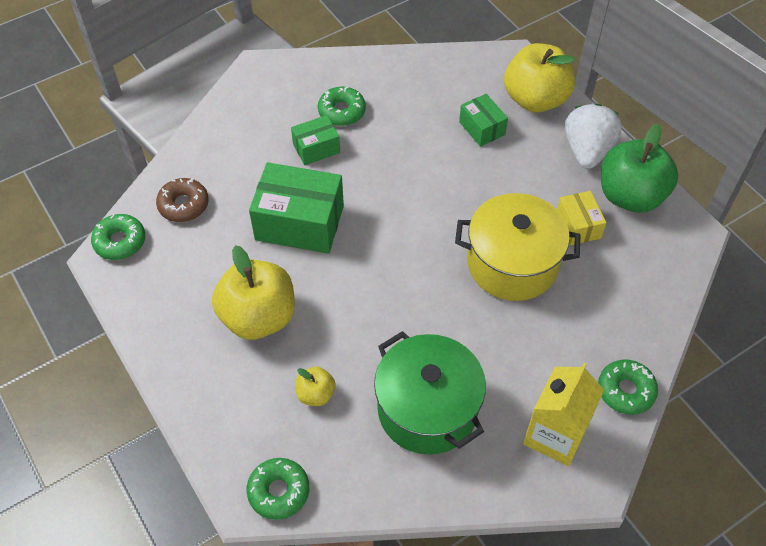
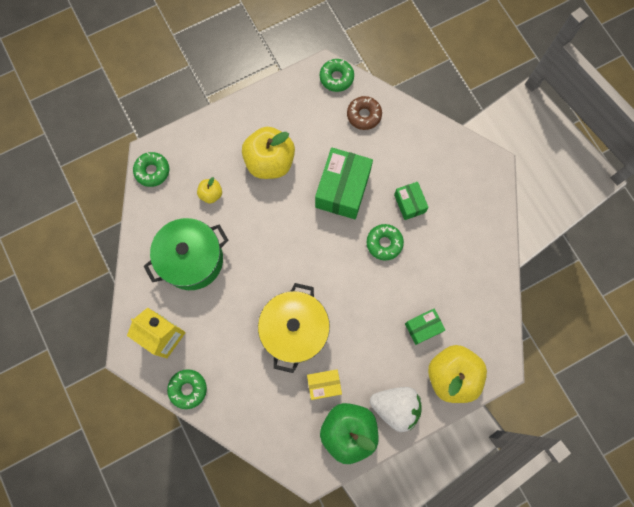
camera: 95 degrees right, 20 degrees up
(342, 111) = (445, 224): green donut -> green donut (384, 243)

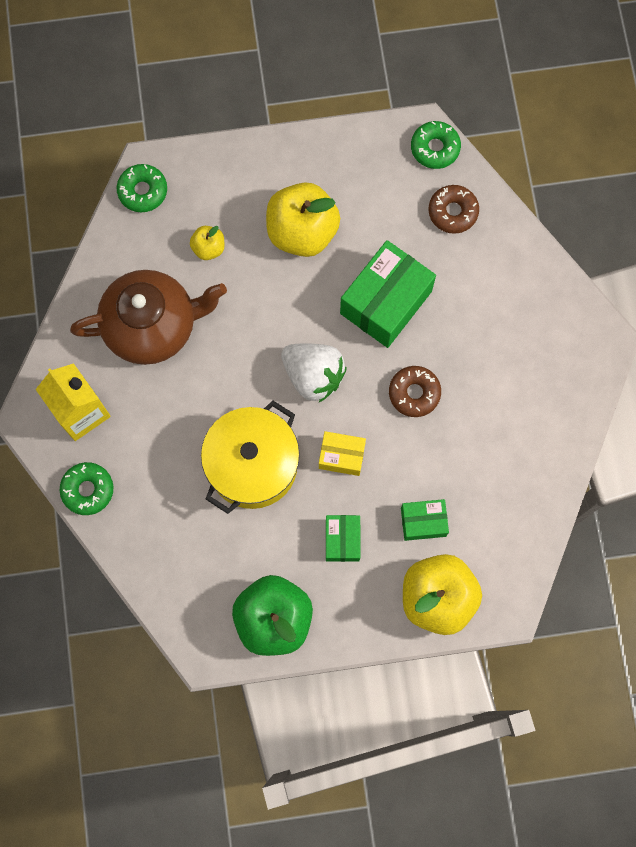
camera: 20 degrees right, 0 degrees up
(192, 260) = (153, 326): green pot -> brown teapot
(324, 385) = (264, 548): yellow box -> yellow box (341, 456)
(384, 243) = (414, 393): green donut -> brown donut
(395, 407) = (347, 610): white strawberry -> white strawberry (313, 376)
(409, 203) = (469, 352): green box -> green box (342, 540)

